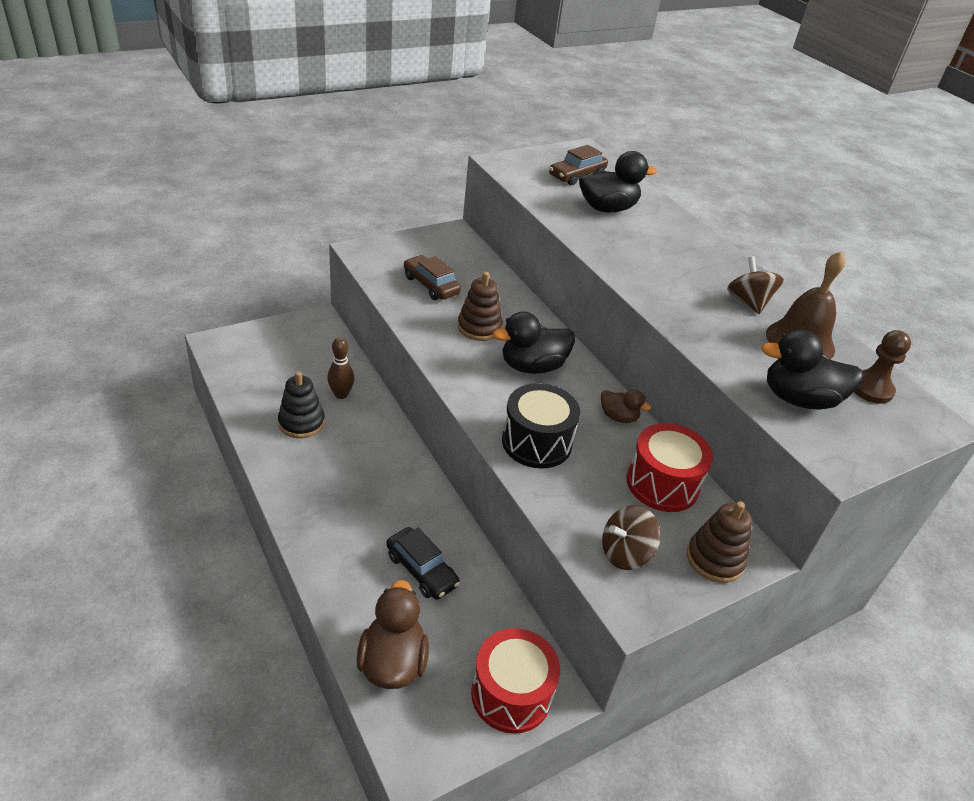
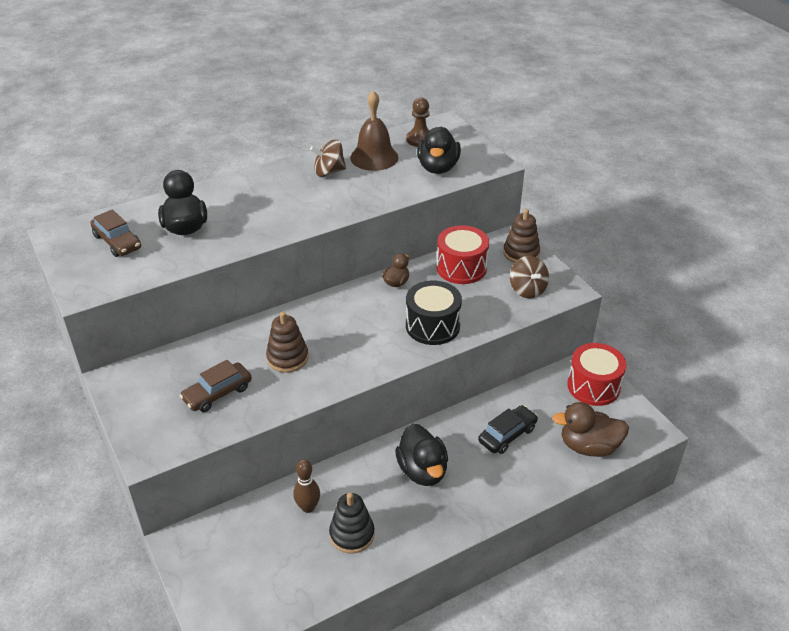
camera: 85 degrees left, 0 degrees up
(532, 366) = (341, 326): black duck -> black duck (422, 471)

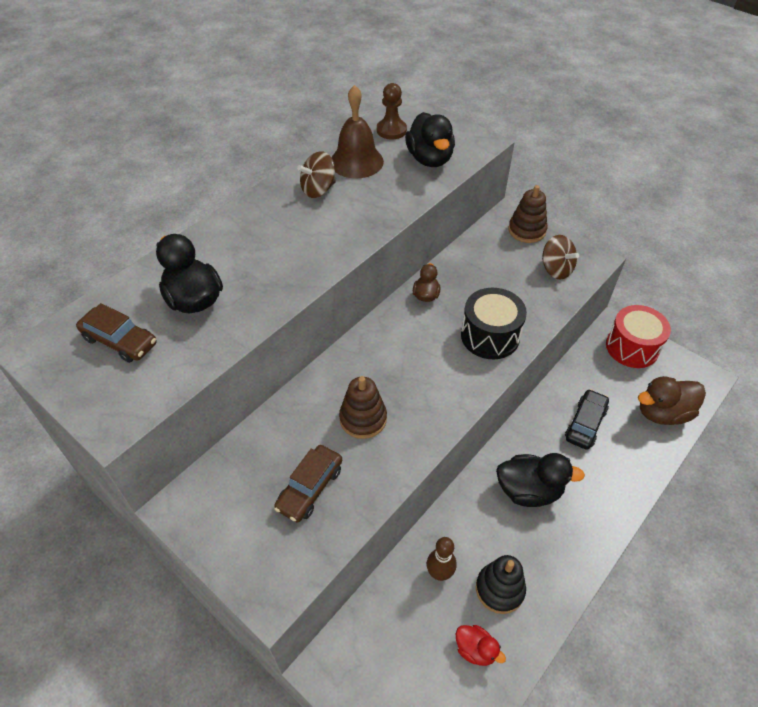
camera: 20 degrees left, 10 degrees up
(305, 570) = (475, 649): none -> red duck
(422, 471) = (529, 490): black duck -> black duck turned 45 degrees counterclockwise
(461, 268) = (480, 261): red drum -> none

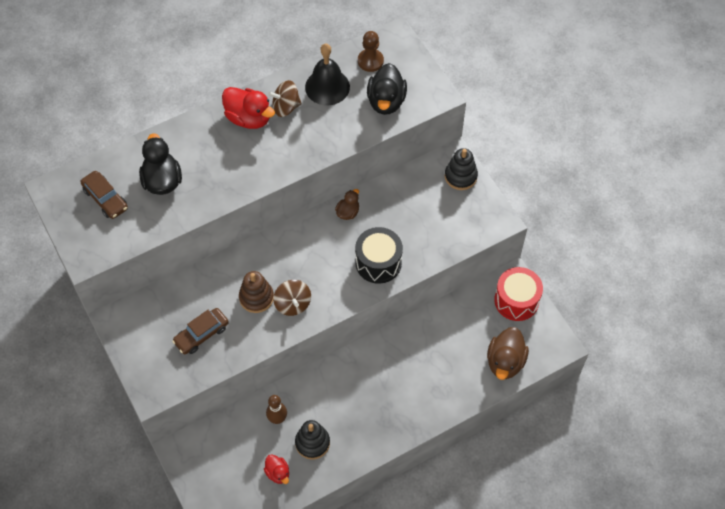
camera: 20 degrees right, 10 degrees up
(279, 210) = (249, 118): none -> red duck
(356, 161) = (327, 87): brown bell -> black bell
(527, 230) = (460, 176): brown stacking toy -> black stacking toy
(529, 490) = (368, 385): black duck -> none
(556, 269) = (462, 221): brown spinning top -> brown spinning top (293, 304)
(585, 424) = (439, 350): black car -> none
(662, 413) = (505, 362): brown duck -> brown duck turned 75 degrees counterclockwise

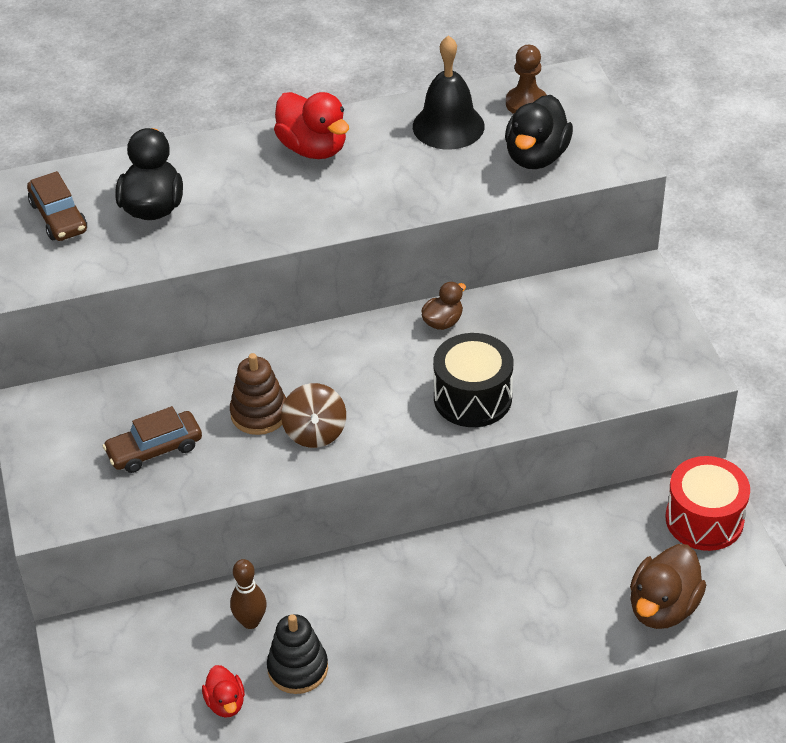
camera: 15 degrees right, 15 degrees down
(286, 107) = (375, 142): brown spinning top -> none
(460, 176) = (642, 301): black stacking toy -> none

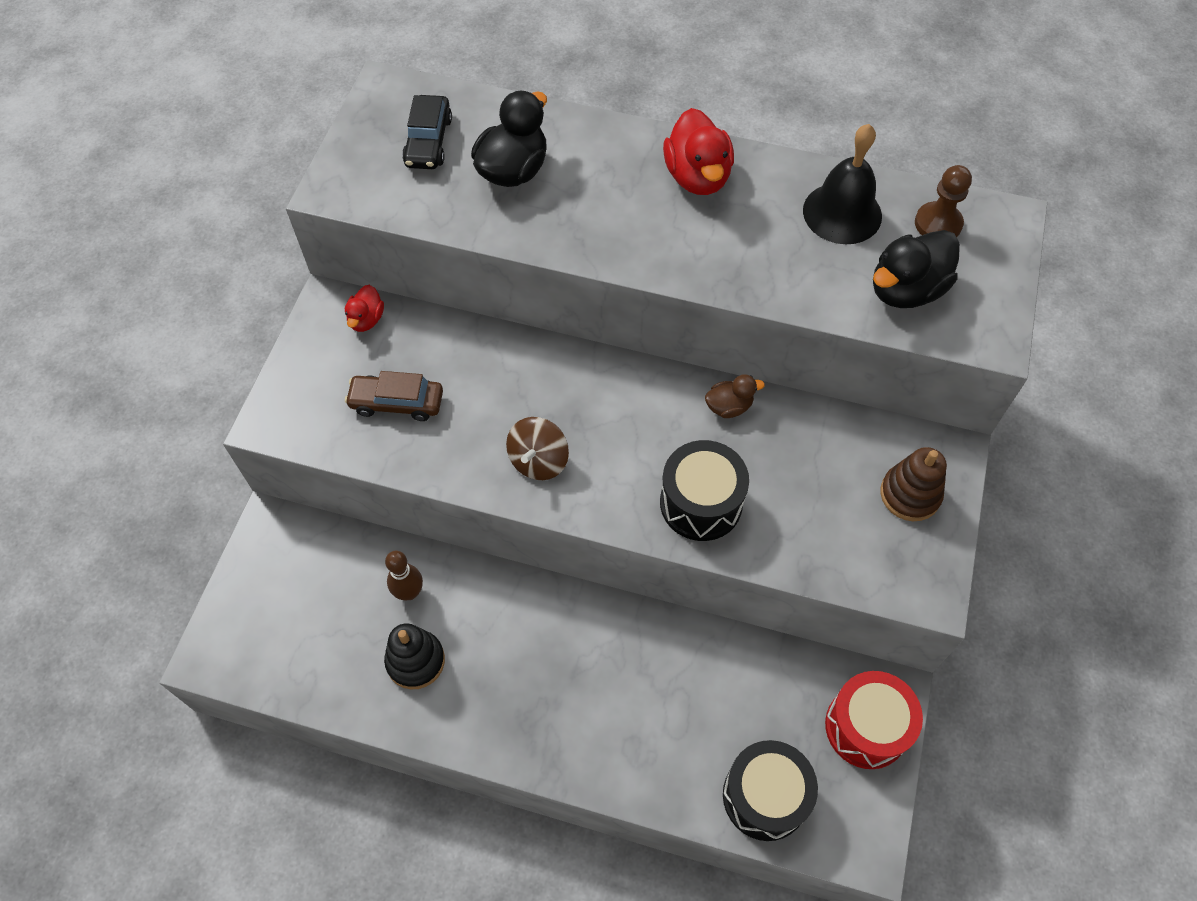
camera: 30 degrees right, 15 degrees up
(58, 217) = (428, 141): brown car -> black car
(225, 703) = (339, 658): red duck -> red duck (366, 319)
(259, 413) = (505, 415): brown stacking toy -> brown stacking toy (910, 494)
(663, 607) = (765, 796): brown duck -> black drum

